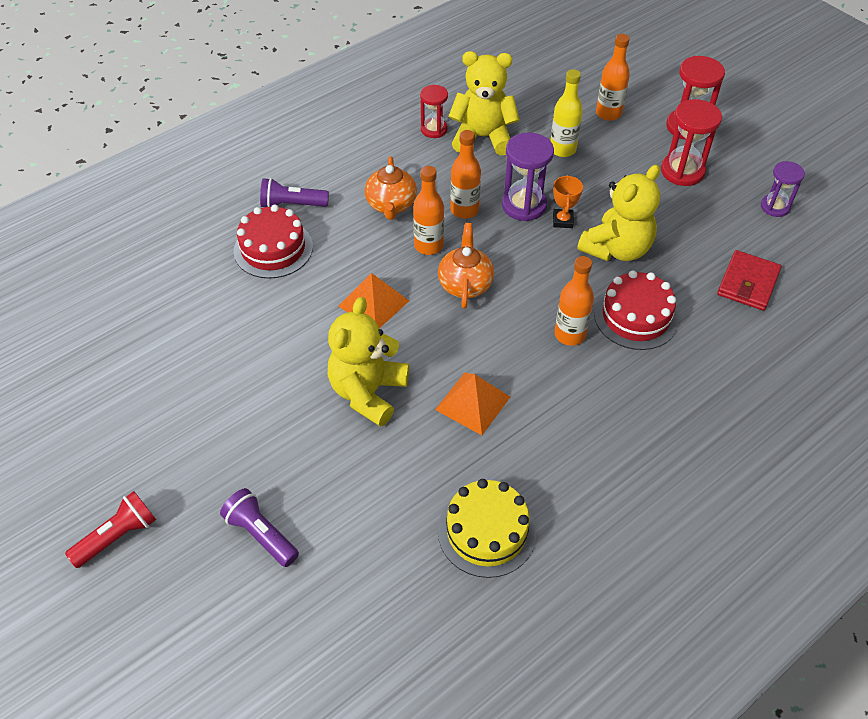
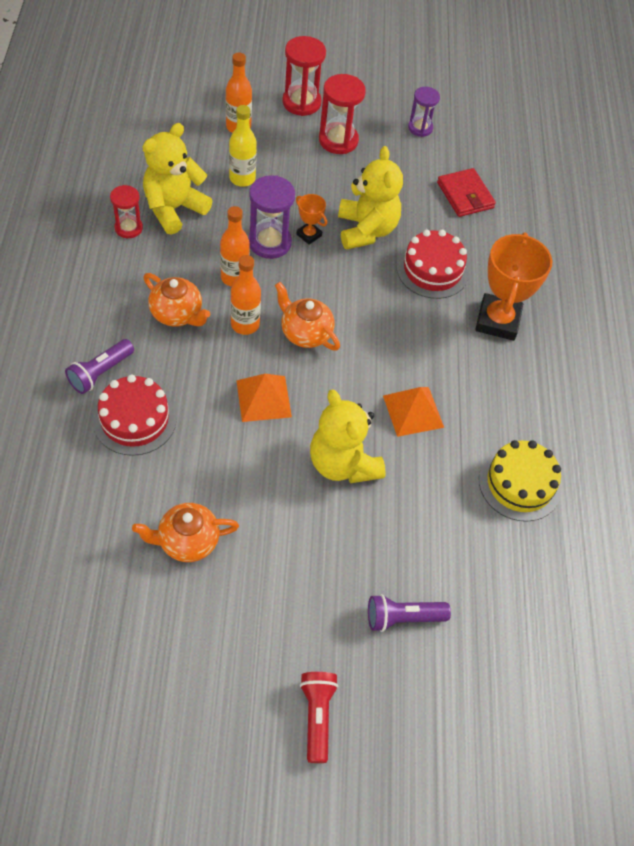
camera: 55 degrees left, 5 degrees up
(200, 349) = (187, 541): none -> orange teapot
(570, 334) = (411, 314): orange bottle -> none
(643, 397) = (497, 321): none -> orange trophy

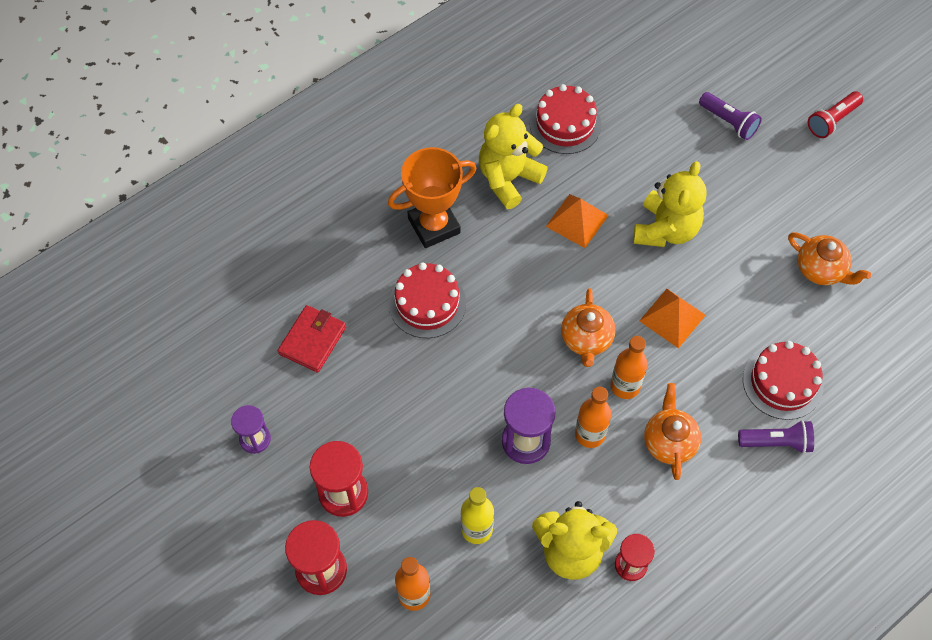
camera: 125 degrees left, 5 degrees up
(309, 235) = (485, 419): orange trophy -> none
(366, 230) = (434, 382): yellow teddy bear -> yellow teddy bear (508, 179)
(519, 483) = (565, 124): yellow cake -> red cake

